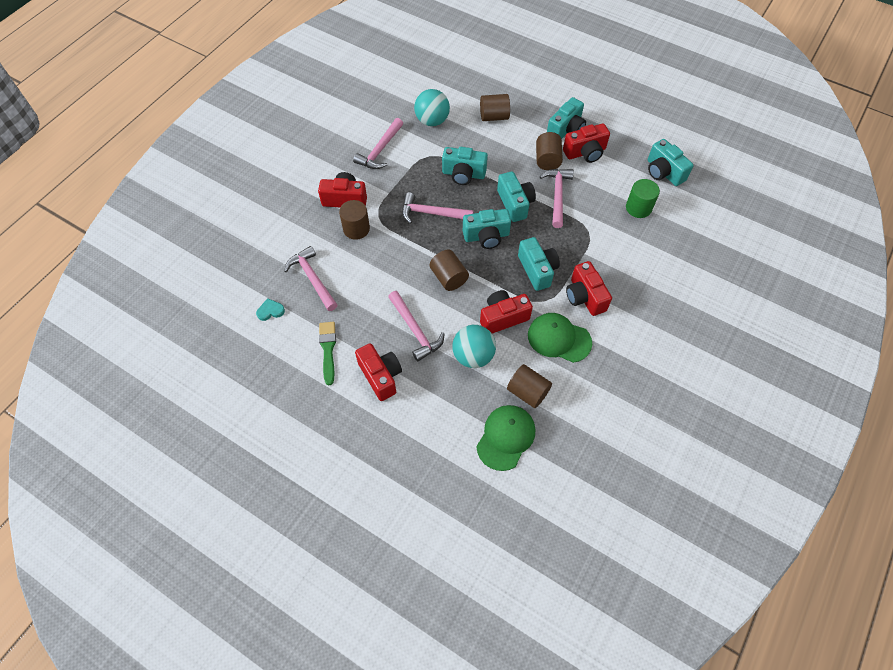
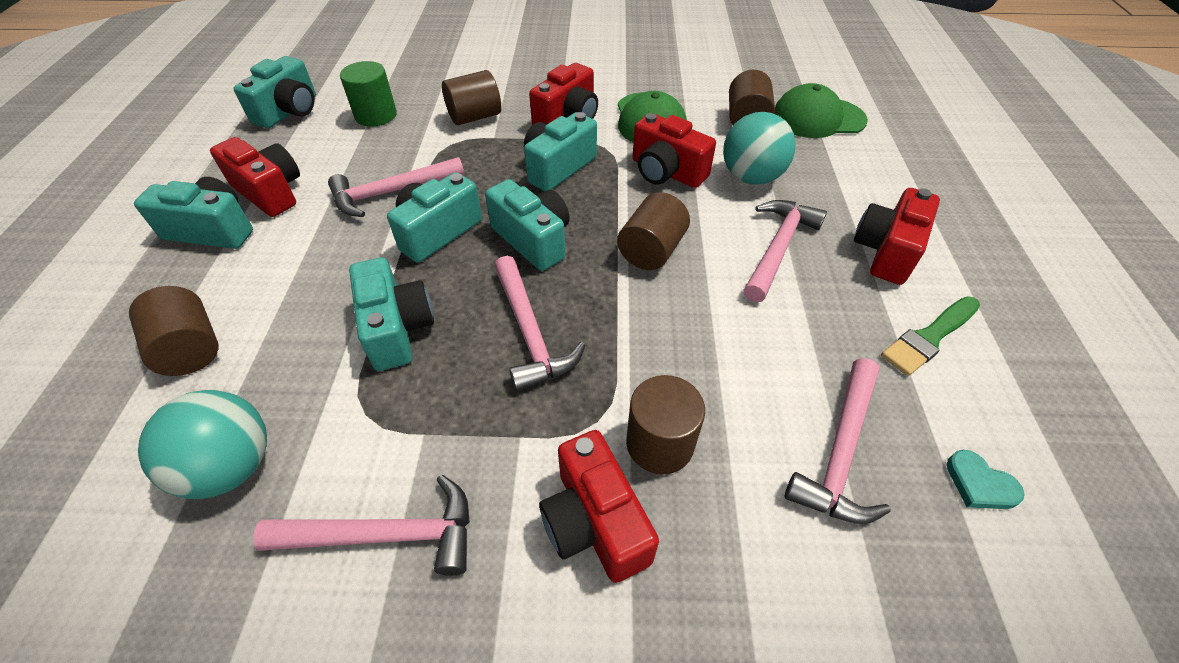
camera: 120 degrees left, 10 degrees down
(547, 160) = (307, 229): brown cylinder -> brown cylinder (475, 117)

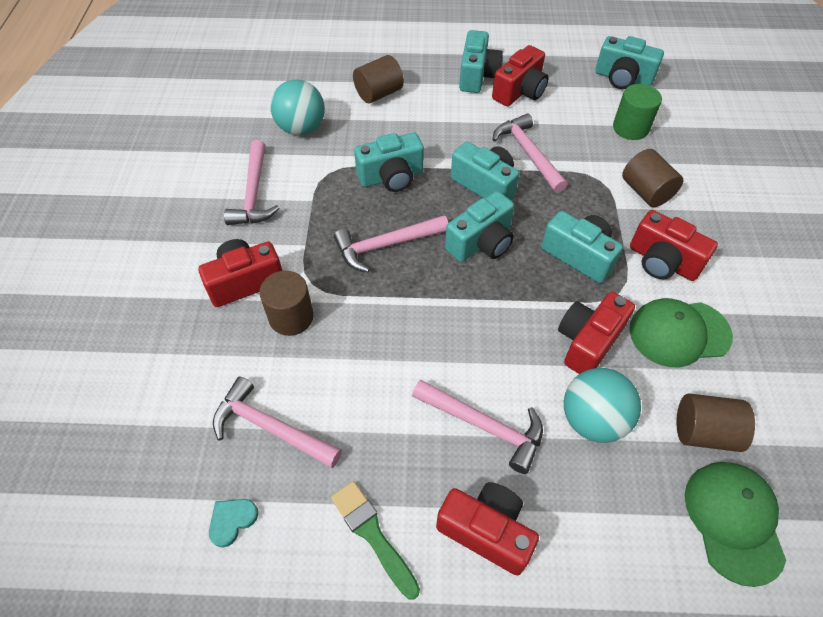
camera: 90 degrees right, 5 degrees up
(651, 250) = (474, 322): brown cylinder -> none

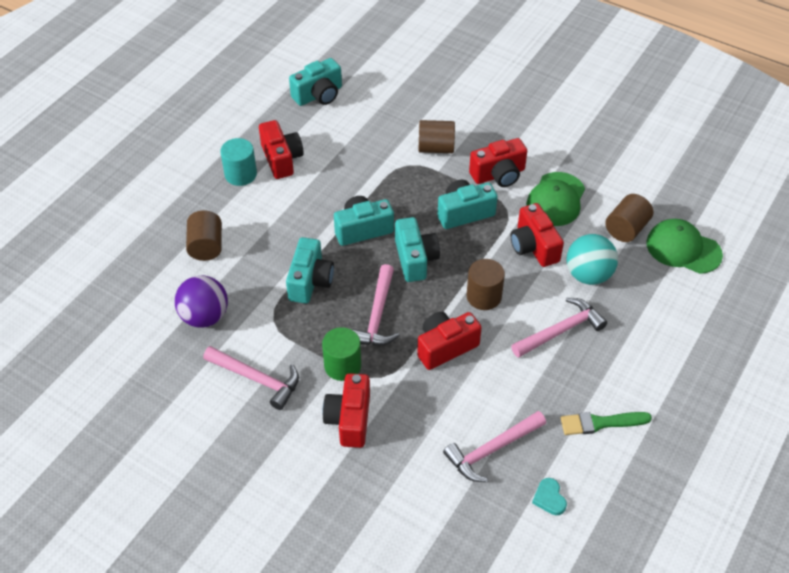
camera: 60 degrees left, 5 degrees down
(291, 317) = (404, 402): brown cylinder -> brown cylinder (484, 296)
(301, 128) = (205, 316): turquoise ball -> purple ball
(477, 76) = (240, 174): turquoise camera -> turquoise cylinder
(486, 531) = (629, 364): red camera -> red camera (445, 347)
(528, 153) = (351, 189): pink hammer -> none
(630, 128) = (372, 120): green cylinder -> green cylinder (342, 365)

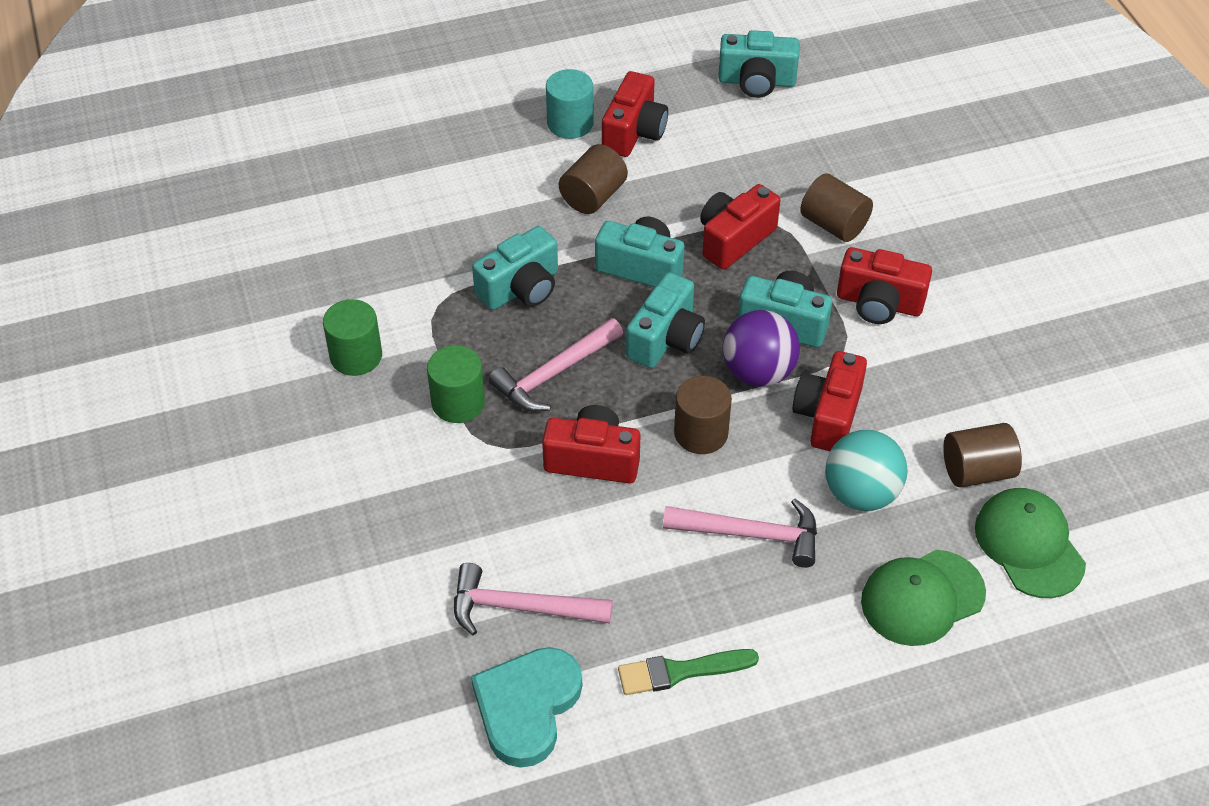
camera: 40 degrees right, 0 degrees up
(205, 316) = (372, 255): purple ball -> purple ball (758, 372)
(206, 246) = (451, 181): brown cylinder -> brown cylinder (593, 196)
(257, 379) = (356, 356): pink hammer -> green cylinder
(349, 419) = (404, 464): red camera -> red camera (734, 239)
(549, 498) = (527, 707): turquoise heart -> turquoise heart, size x2.18
(556, 199) = (921, 377): green cap -> green cap (922, 598)
(601, 423) = (681, 671): green brush -> green brush turned 45 degrees counterclockwise

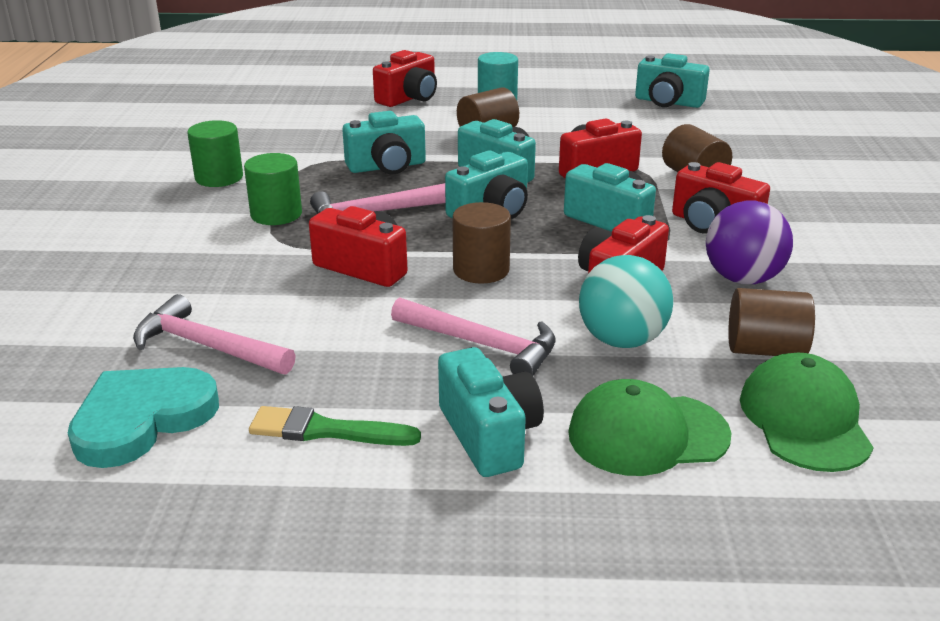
camera: 20 degrees right, 20 degrees down
(634, 132) = (546, 110): red camera -> red camera (409, 98)
(758, 372) = (565, 244): purple ball -> purple ball (742, 278)
(807, 636) = (489, 435): none -> turquoise camera

